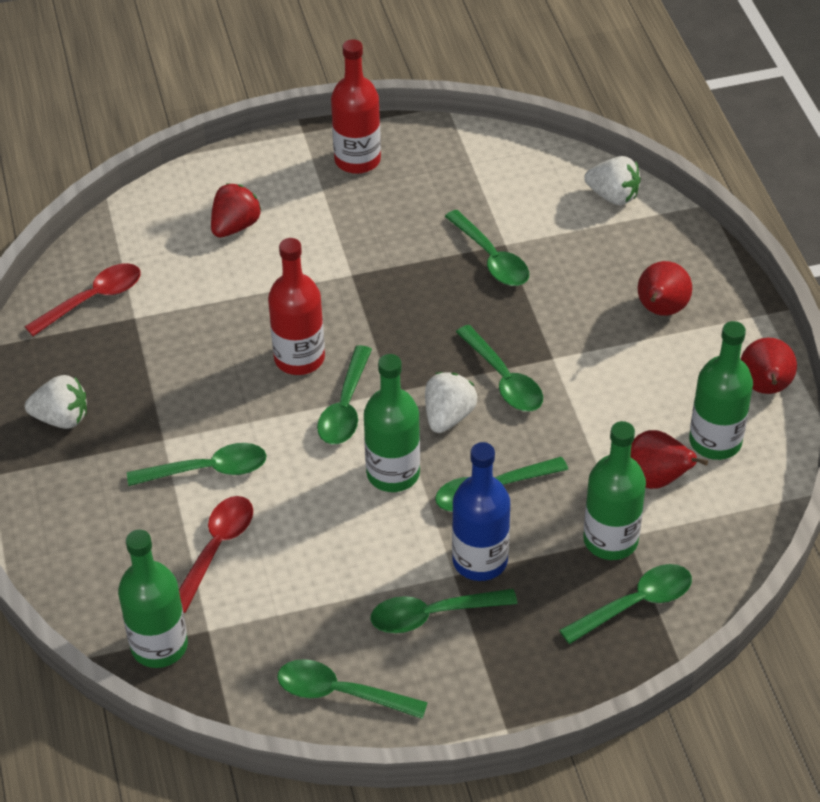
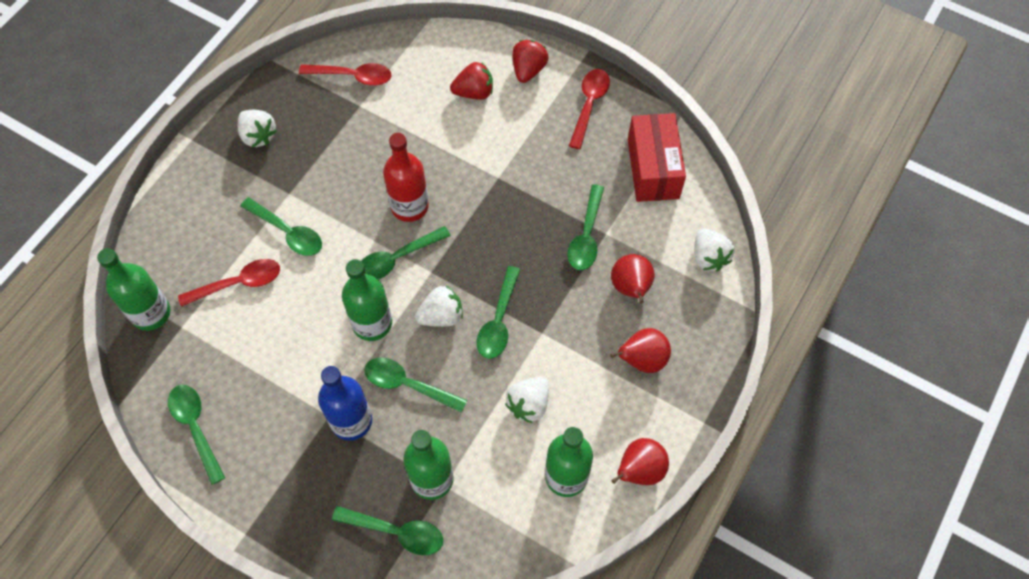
camera: 45 degrees right, 15 degrees up
(263, 173) = (528, 70): none -> red strawberry
(357, 160) = (589, 105): red bottle -> red spoon
(432, 615) = (290, 429): green spoon -> none
(479, 167) = (653, 169): none -> red box
(614, 417) = (529, 404): none -> white strawberry
(656, 480) = (503, 467): red pear -> red pear (631, 288)

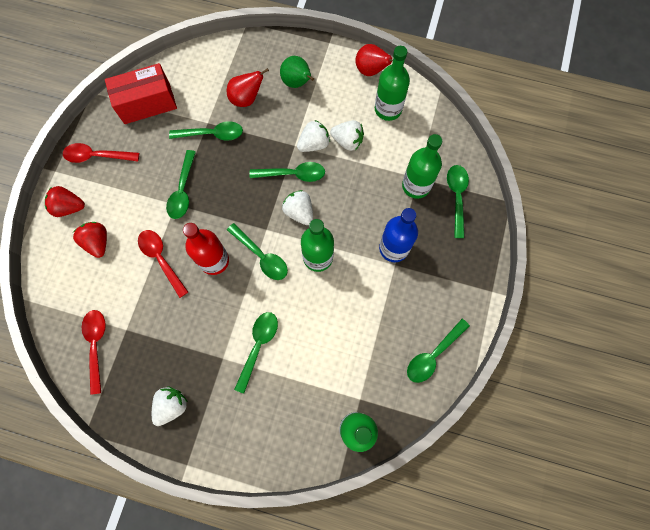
camera: 105 degrees left, 10 degrees up
(238, 283) = (312, 368): red spoon -> red spoon (161, 259)
(407, 384) = (356, 219): green spoon -> green spoon (183, 191)
(642, 360) = (297, 83): red pear -> green pear
(708, 257) = (211, 58): white strawberry -> white strawberry (314, 144)

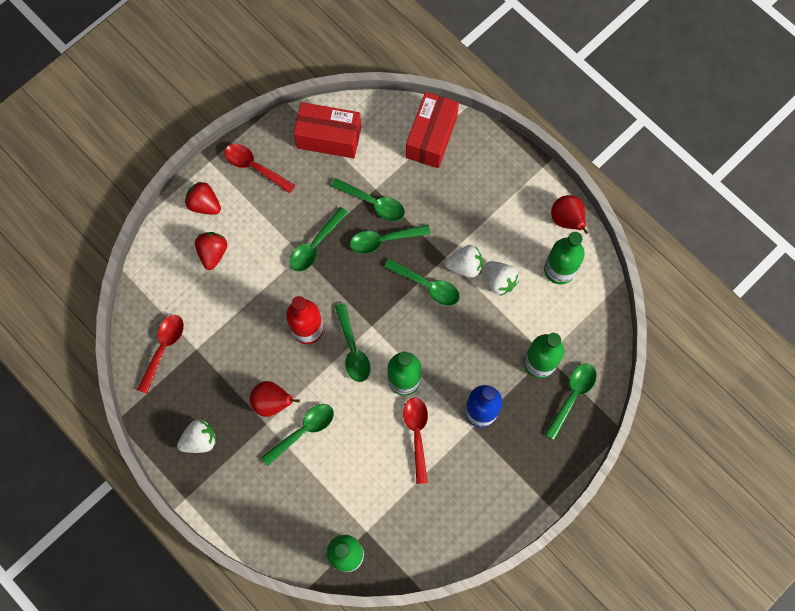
camera: 30 degrees right, 0 degrees up
(161, 259) = (261, 300): red spoon -> red spoon (417, 434)
(230, 63) = (431, 137): none -> red box
(246, 99) = (426, 184): red pear -> red pear (272, 402)
(297, 83) = (485, 193): green pear -> none
(299, 212) = (412, 326): white strawberry -> none
(433, 355) = (456, 531): green spoon -> green spoon (384, 240)

